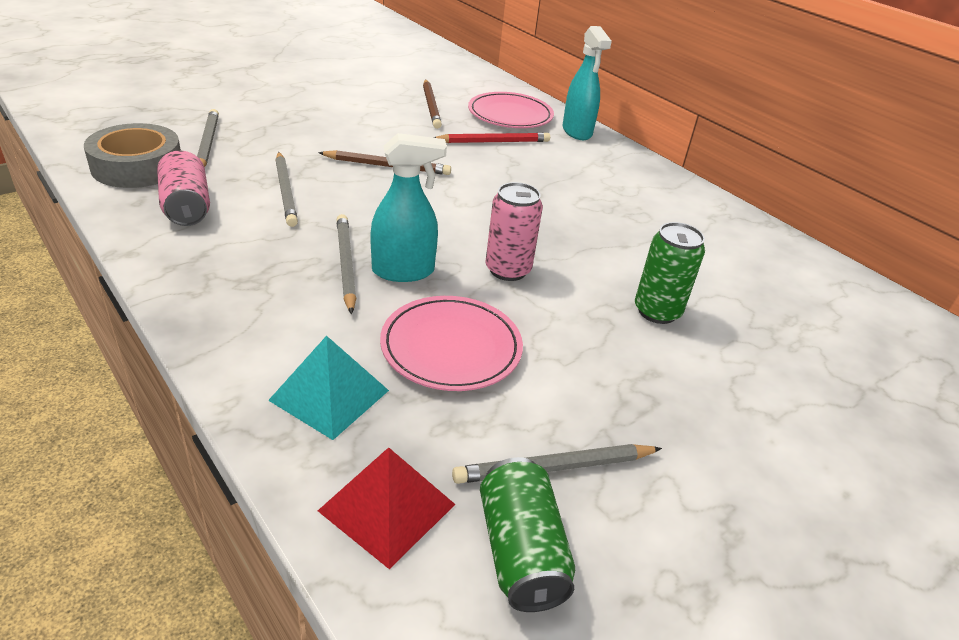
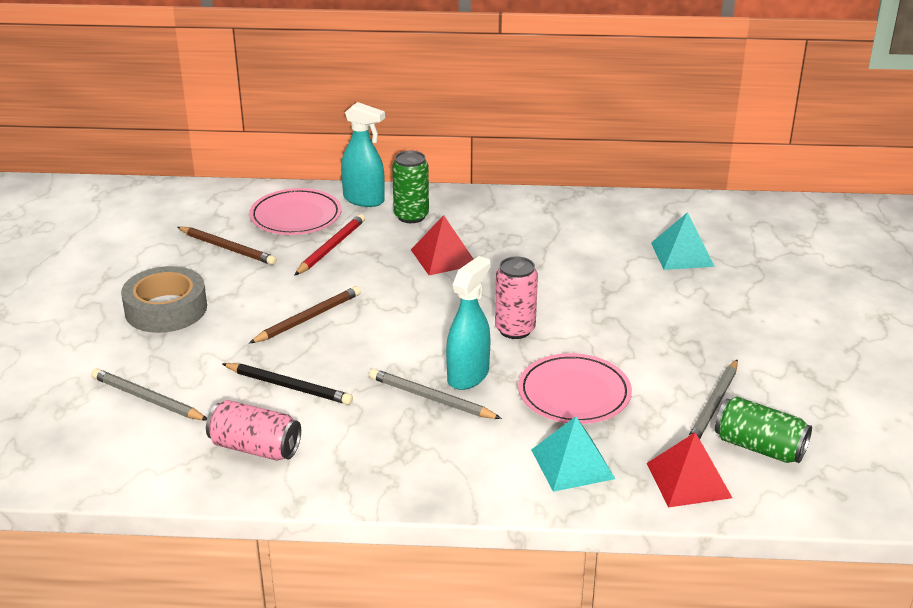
camera: 45 degrees left, 5 degrees down
(137, 166) = (146, 454): grey tape -> grey tape (166, 309)
(285, 191) = (288, 386): grey pencil -> black pencil
(559, 193) = (443, 257): none -> red pyramid
(657, 311) = (621, 294): green can -> green can (411, 216)
(787, 326) = (682, 254): none -> turquoise pyramid

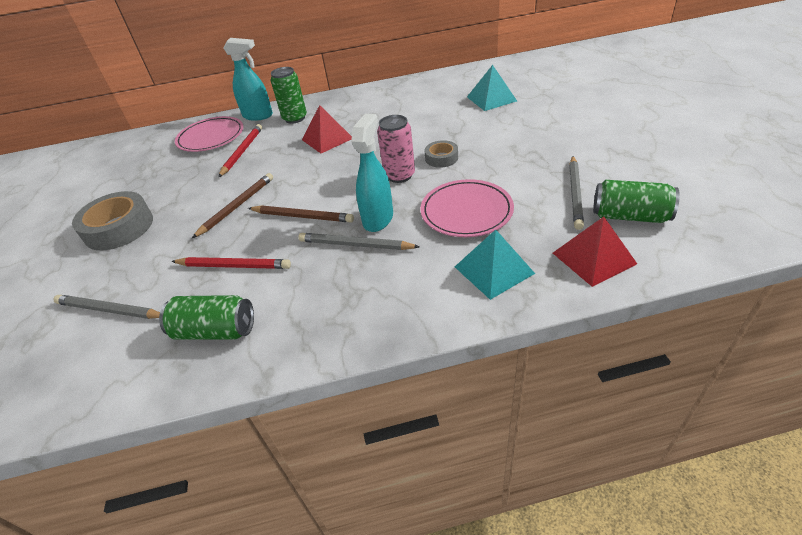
camera: 10 degrees left, 10 degrees up
(227, 248) = (163, 170): brown pencil -> brown pencil (302, 216)
(255, 448) = (215, 331): pink can -> green can
(288, 386) = (233, 266): black pencil -> red pencil
(576, 320) = (441, 158): none -> grey tape

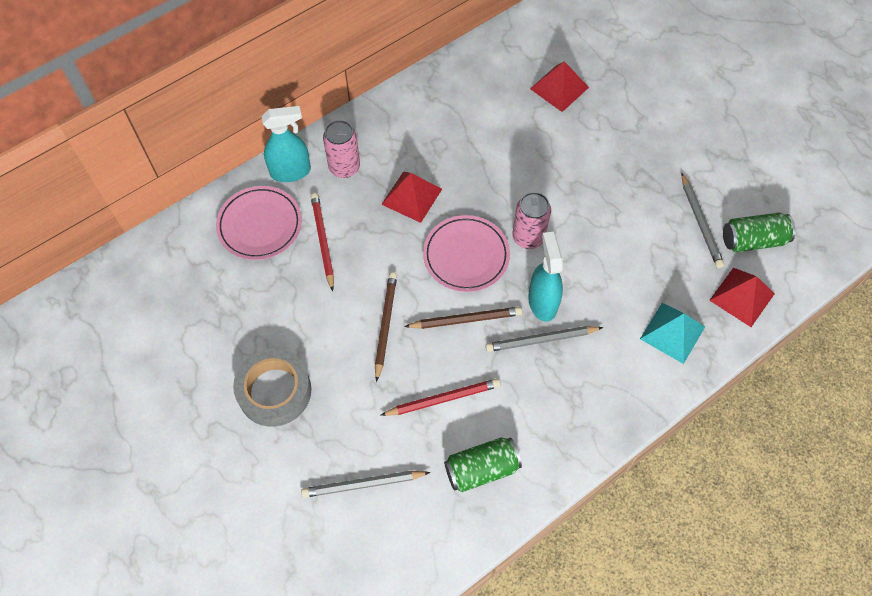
camera: 30 degrees left, 20 degrees up
(295, 118) = (344, 167): green can -> pink can
(441, 158) = (556, 201): grey tape -> none
(466, 212) = (618, 271): pink plate -> pink plate (466, 255)
(491, 99) = (559, 88): turquoise pyramid -> red pyramid

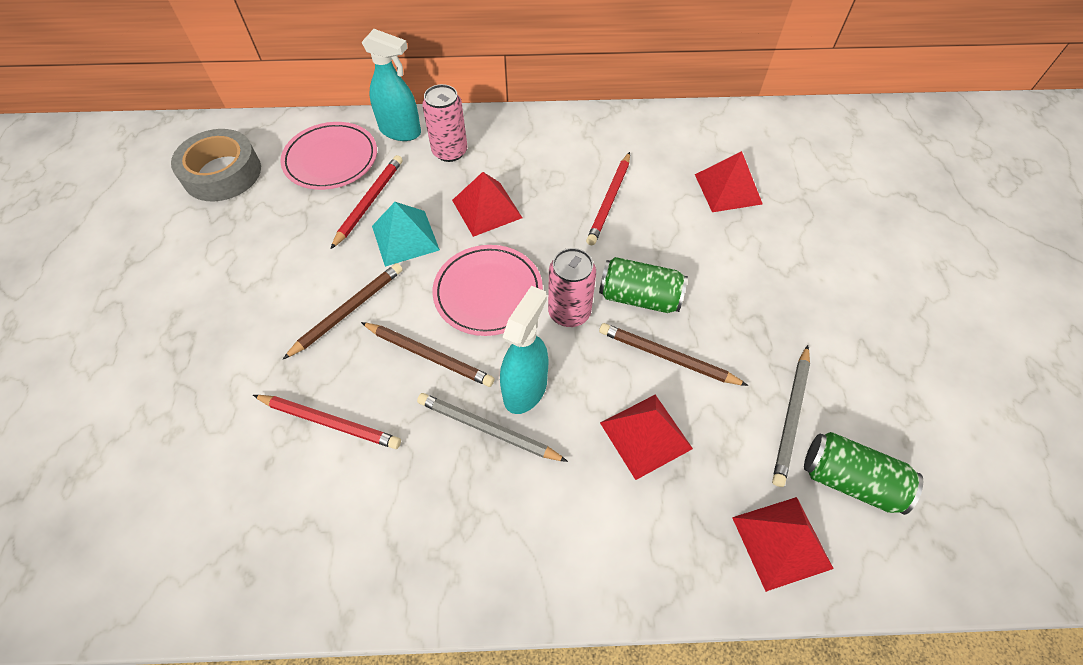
camera: 35 degrees right, 5 degrees down
(274, 391) = (193, 308): grey tape -> grey tape (222, 173)
(363, 484) = (170, 456): grey pencil -> none
(481, 469) = (293, 530): green can -> green can (639, 297)
(489, 141) = (609, 200): none -> red pencil
(608, 229) = (667, 357): none -> brown pencil
(632, 285) = (645, 435): none -> red pyramid
(672, 332) = (651, 526): turquoise pyramid -> turquoise pyramid (405, 238)

